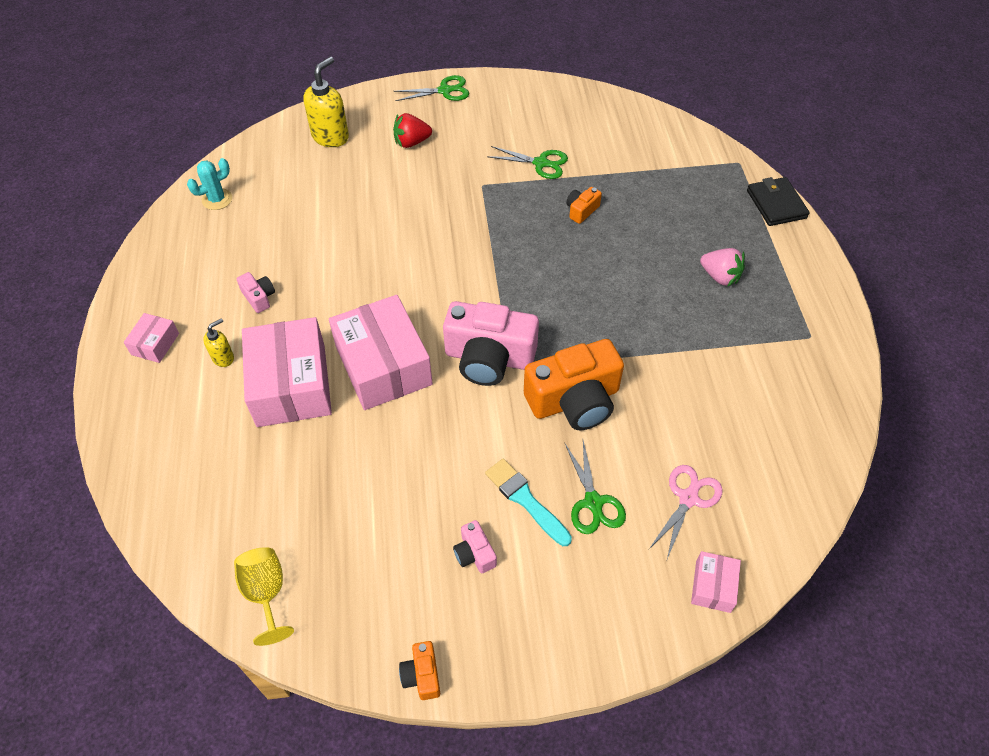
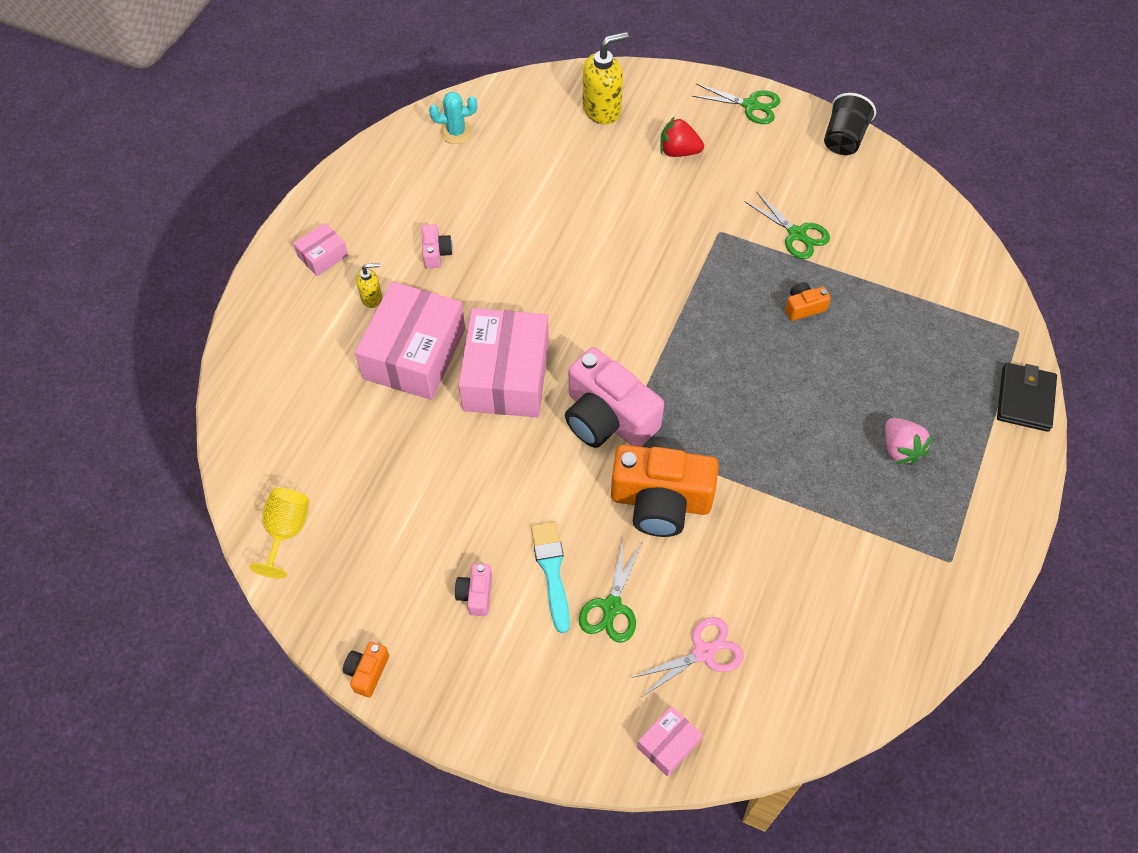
camera: 30 degrees right, 5 degrees up
(528, 87) = (843, 139): none -> black cup

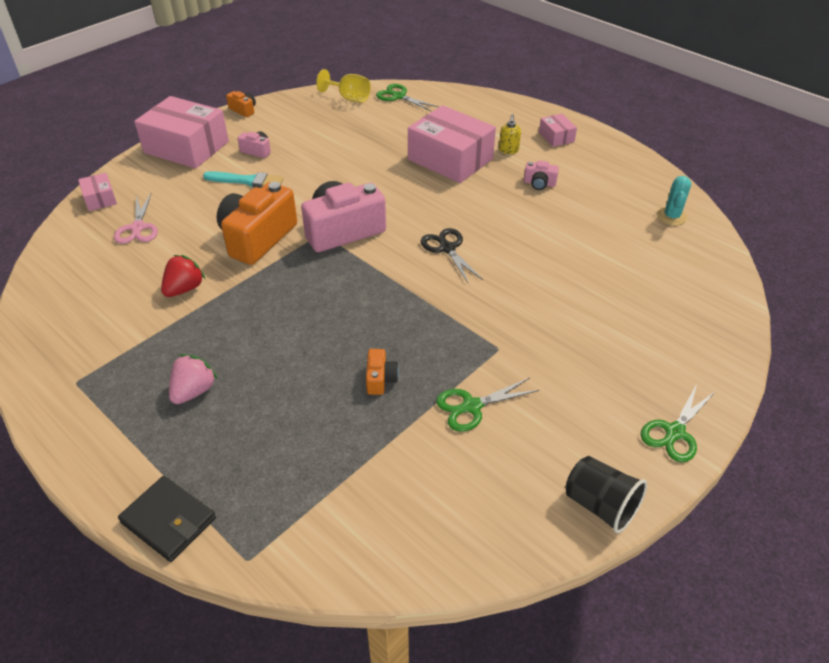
camera: 110 degrees right, 15 degrees down
(506, 376) = (408, 193): pink box -> pink box (186, 147)
(594, 308) = (447, 248): none -> black scissors
(602, 110) = (686, 310): yellow soap dispenser -> none
(612, 607) = (202, 198): green scissors -> green scissors (398, 96)
(678, 151) = (615, 350): red strawberry -> red strawberry (184, 289)
(900, 449) = (194, 391): pink strawberry -> pink strawberry turned 120 degrees clockwise

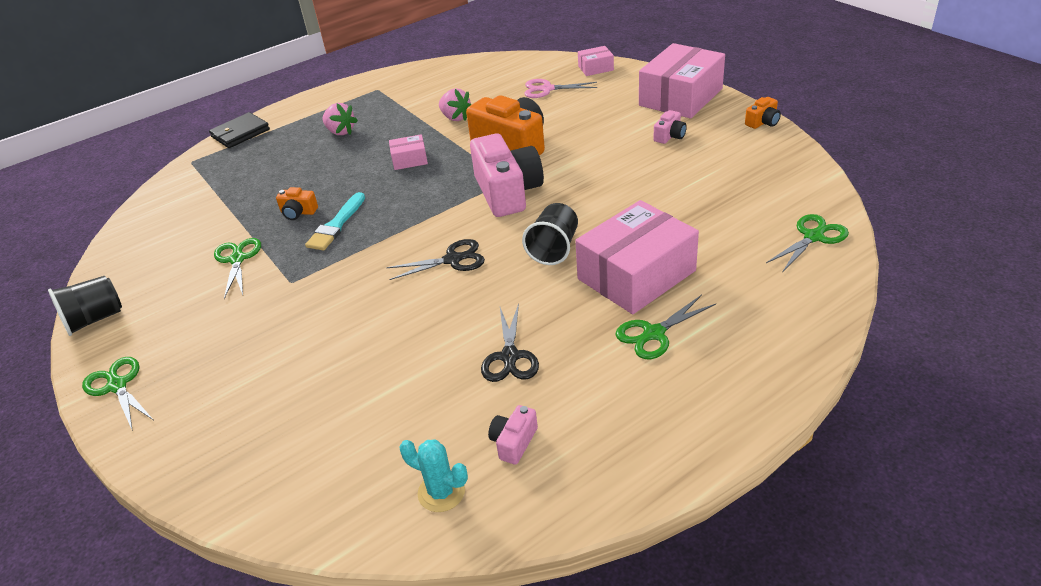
camera: 105 degrees right, 5 degrees down
(184, 289) = (455, 117): red strawberry -> pink strawberry
(247, 181) = (611, 134): turquoise brush -> turquoise brush (336, 225)
(349, 98) = (802, 194): yellow goblet -> none
(424, 197) = (554, 249): none -> black cup
(508, 150) = (654, 333): yellow soap dispenser -> green scissors
(539, 183) = (562, 354): pink camera -> pink camera (514, 442)
(549, 204) = (510, 356): none -> black scissors
(556, 137) = (691, 395): pink box -> pink box (409, 160)

